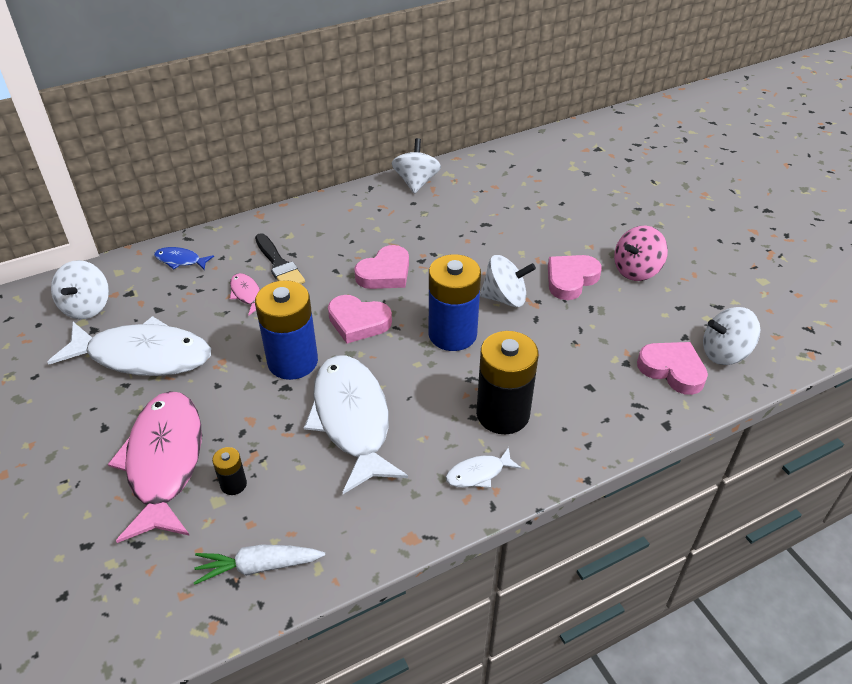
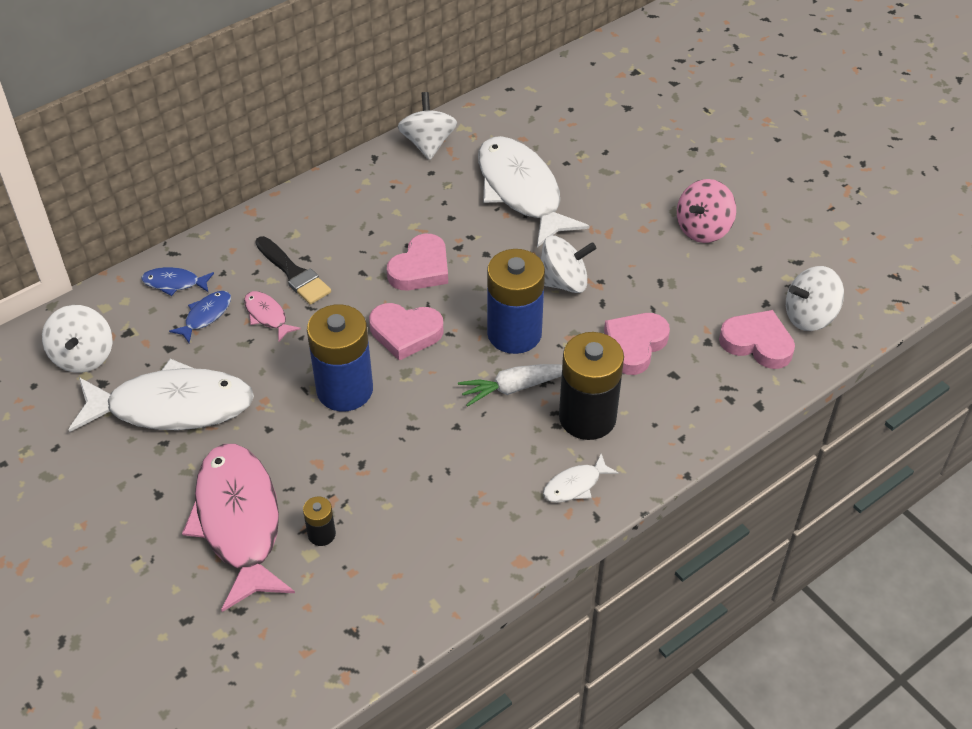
camera: 10 degrees left, 5 degrees up
(196, 288) = (205, 316): none -> blue fish
(258, 566) = (373, 613): white carrot -> white carrot (514, 388)
(352, 419) = (428, 446): white fish -> white fish (521, 191)
(570, 279) = (632, 250): pink heart -> pink heart (634, 345)

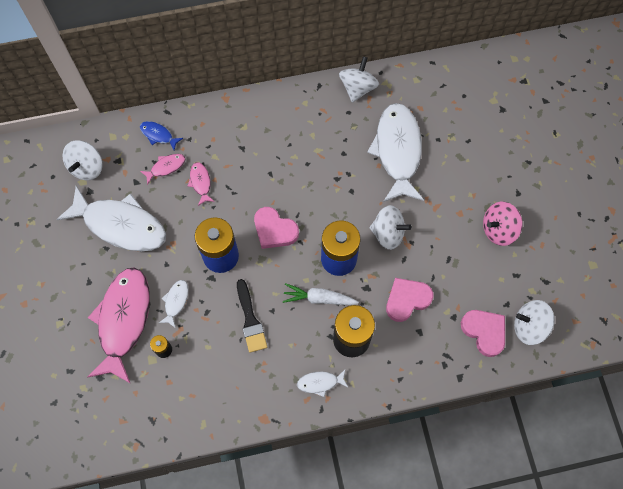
camera: 25 degrees right, 20 degrees up
(205, 316) = (166, 167): blue fish -> pink fish
(294, 273) = (230, 157): black brush -> black brush (250, 320)
(307, 468) = (176, 301): none -> white fish
(420, 268) = (306, 185): pink heart -> none

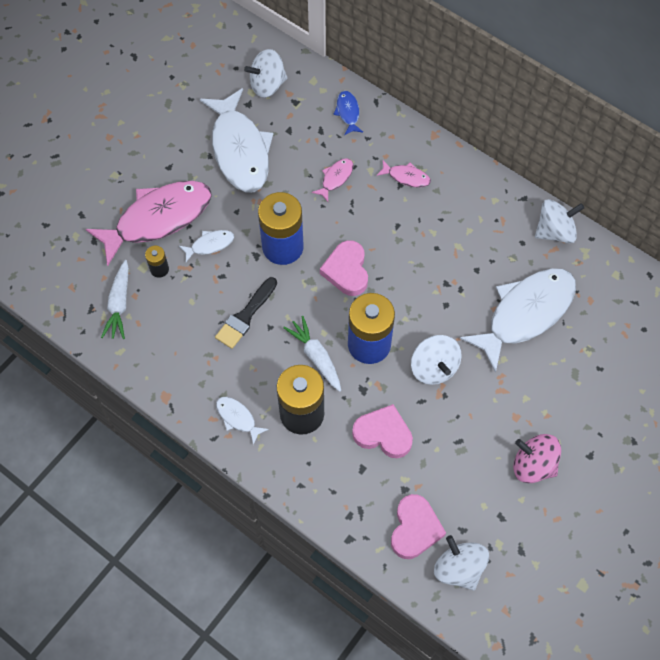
camera: 50 degrees right, 5 degrees down
(166, 167) = (324, 141): pink fish -> pink fish (406, 177)
(166, 398) = (119, 304): none -> white carrot

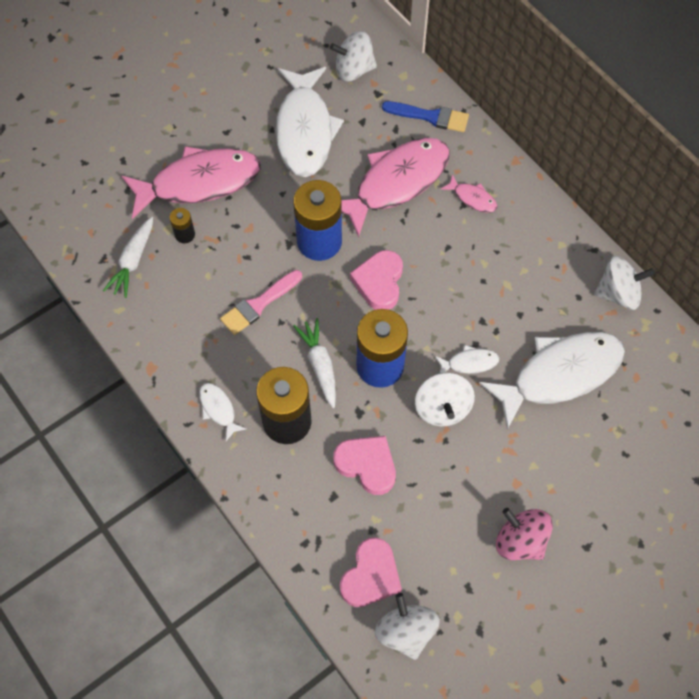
camera: 15 degrees right, 0 degrees up
(210, 245) = (244, 221): white fish -> white fish (469, 363)
(245, 316) = (259, 304): black brush -> pink brush
(335, 178) = (396, 182): pink fish -> pink fish, size x2.33
(348, 112) = (430, 117): blue fish -> blue brush

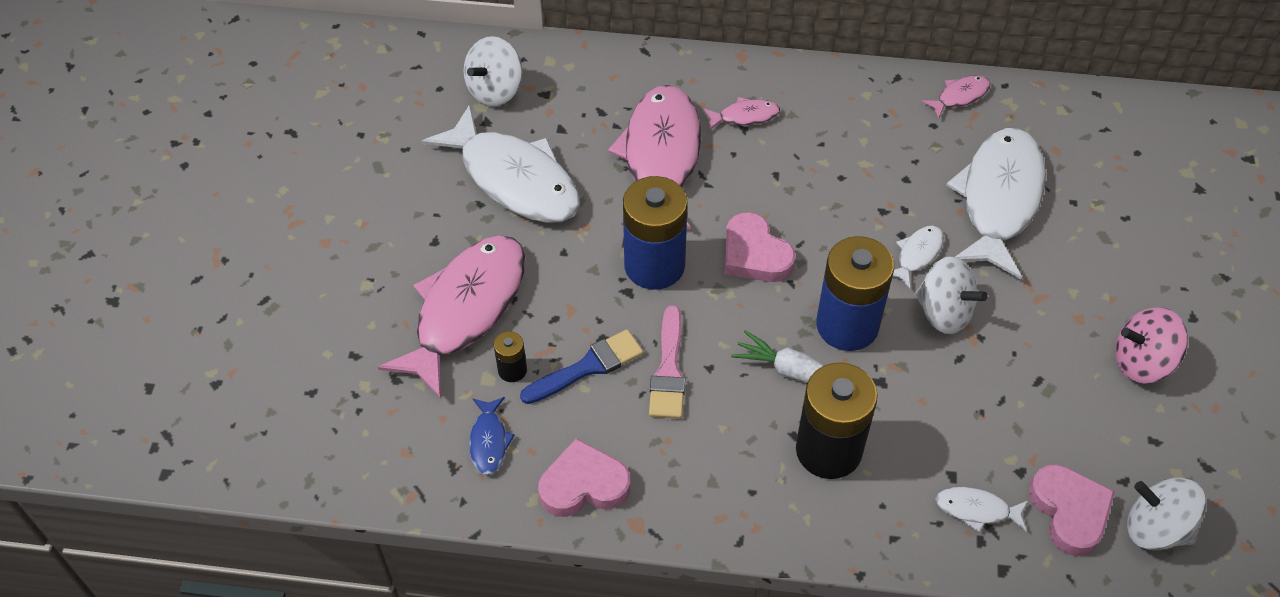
camera: 45 degrees left, 10 degrees down
(133, 261) = (489, 441): white carrot -> blue fish
(218, 409) = (752, 499): white fish -> white fish (976, 510)
(367, 465) = (945, 420): pink heart -> pink heart (584, 485)
(430, 117) = (619, 77): blue brush -> blue brush (587, 367)
(618, 293) = (959, 96): white spinning top -> pink fish

